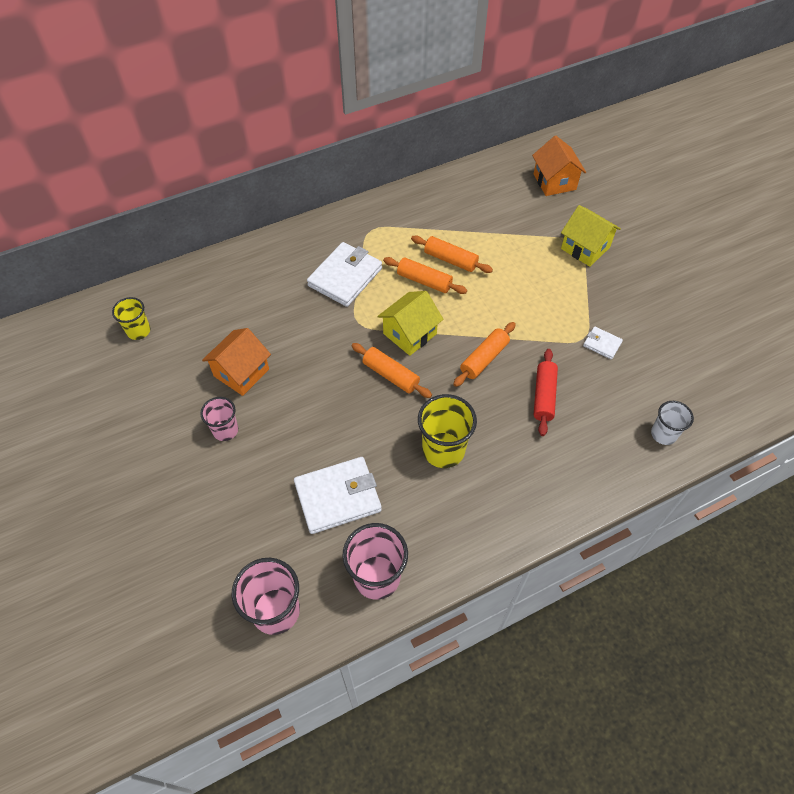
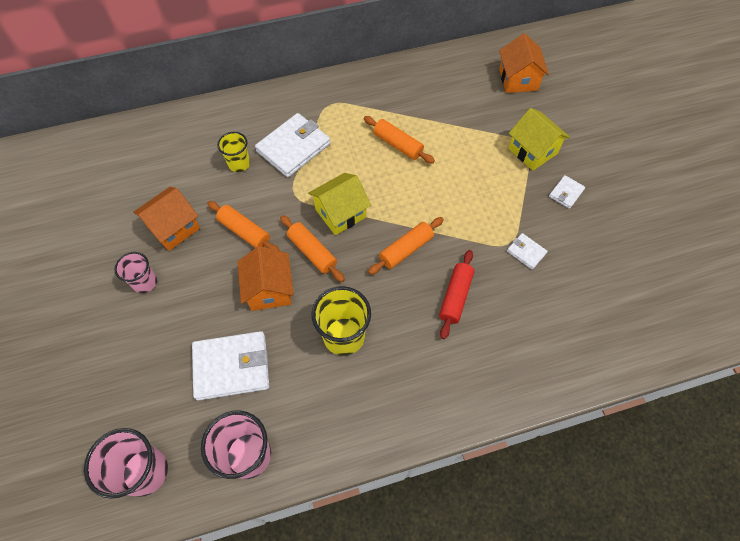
camera: 10 degrees right, 5 degrees up
(138, 331) = (92, 173): yellow cup -> yellow cup (239, 164)
(356, 417) = (269, 289): none -> orange house
(424, 281) = (367, 162): orange rolling pin -> orange rolling pin (244, 231)
(627, 283) = (566, 193): none -> white wallet
(663, 434) = (566, 356): white cup -> none

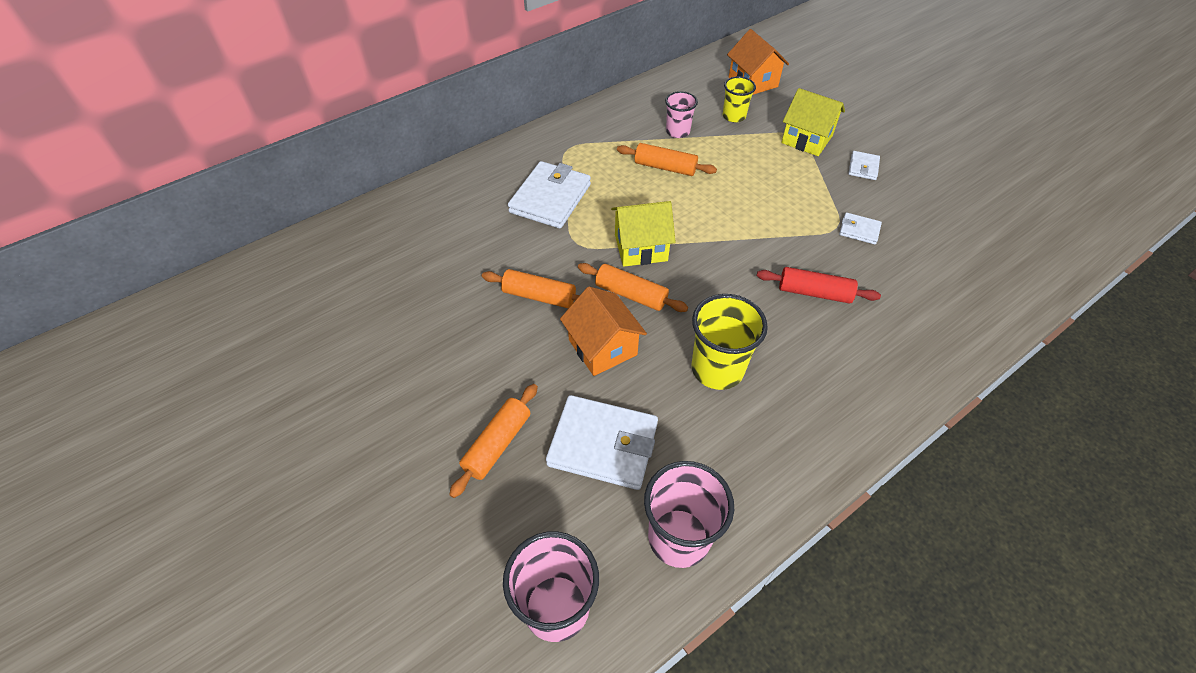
camera: 20 degrees left, 10 degrees down
(145, 282) = (441, 386): pink cup -> pink cup (677, 131)
(174, 228) = (448, 316): orange house -> none
(232, 367) = (603, 444): white wallet -> white wallet turned 45 degrees clockwise
(239, 164) = (495, 230): yellow cup -> yellow cup (734, 116)
(340, 213) = (641, 247): yellow house -> yellow house turned 45 degrees clockwise
(406, 249) = (734, 262): orange rolling pin -> orange rolling pin (497, 444)
(455, 297) = (814, 293): red rolling pin -> red rolling pin turned 75 degrees counterclockwise

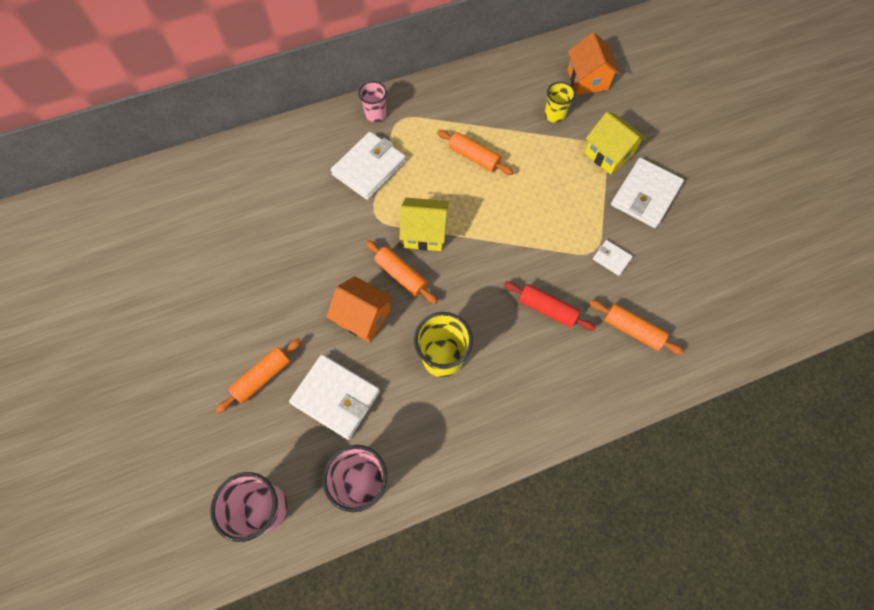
camera: 15 degrees right, 15 degrees up
(539, 296) = (331, 259): orange rolling pin -> orange rolling pin (632, 330)
(602, 347) = (363, 317): orange house -> orange house turned 45 degrees counterclockwise
(677, 131) = (499, 121): pink cup -> pink cup (375, 114)
(863, 167) = (645, 195): white wallet -> white wallet, size x2.07

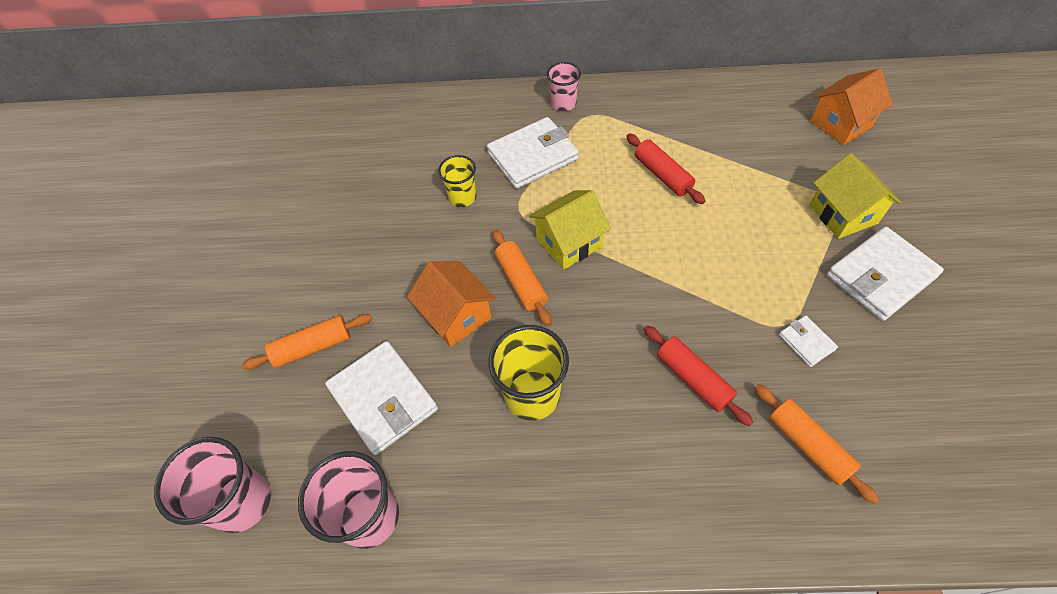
camera: 25 degrees right, 10 degrees down
(424, 233) = (569, 242): yellow house -> yellow house turned 60 degrees counterclockwise
(474, 157) = (662, 175): orange rolling pin -> red rolling pin
(554, 115) = (783, 153): yellow cup -> yellow cup (462, 197)
(587, 80) = (841, 124): orange house -> orange house turned 45 degrees clockwise

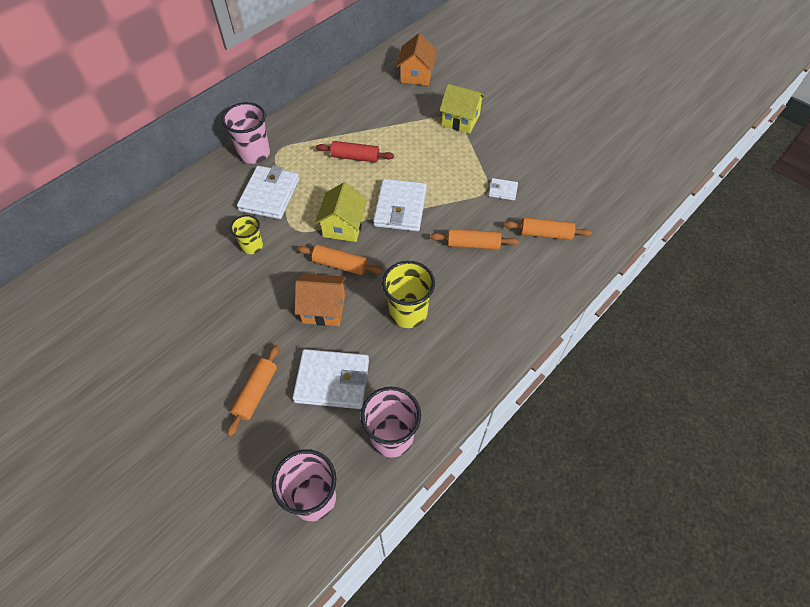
camera: 50 degrees left, 0 degrees up
(563, 104) = (254, 153): pink cup -> pink cup, size x1.63
(693, 379) = (473, 244): red rolling pin -> orange rolling pin
(880, 276) = (503, 138): white wallet -> white wallet (400, 208)

